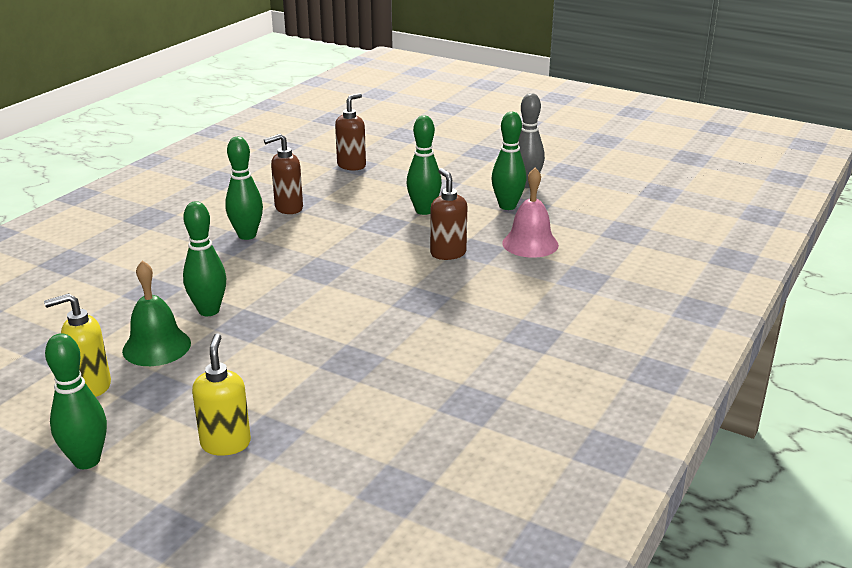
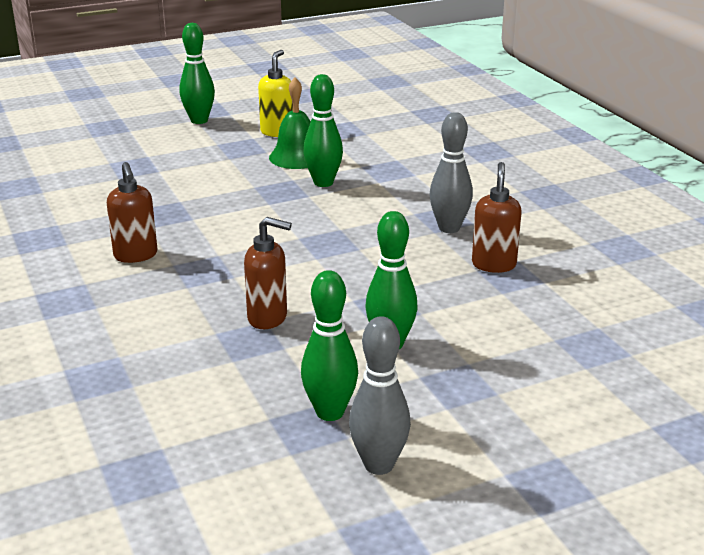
camera: 125 degrees right, 0 degrees up
(226, 443) = (148, 154): yellow soap dispenser -> none
(247, 235) = (449, 228): green bowling pin -> grey bowling pin
(352, 165) = (592, 343): brown soap dispenser -> brown soap dispenser (136, 255)
(530, 244) = (215, 380): pink bell -> none

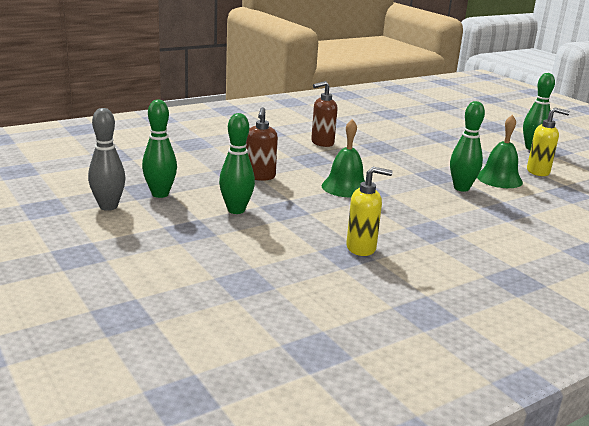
camera: 80 degrees right, 5 degrees down
(314, 255) = (345, 187): none -> green bell
(449, 228) = (415, 232): grey bowling pin -> none
(494, 264) = (361, 248): brown soap dispenser -> yellow soap dispenser

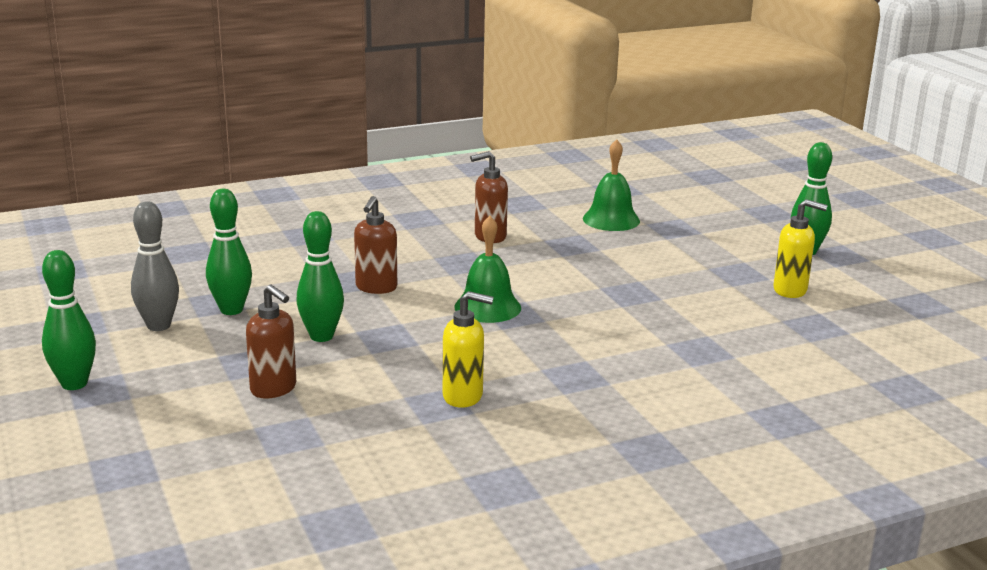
camera: 10 degrees right, 0 degrees up
(217, 248) = (274, 389): none -> brown soap dispenser
(461, 188) = (656, 313): green bowling pin -> green bowling pin (74, 384)
(499, 179) = (722, 300): green bell -> green bell (611, 219)

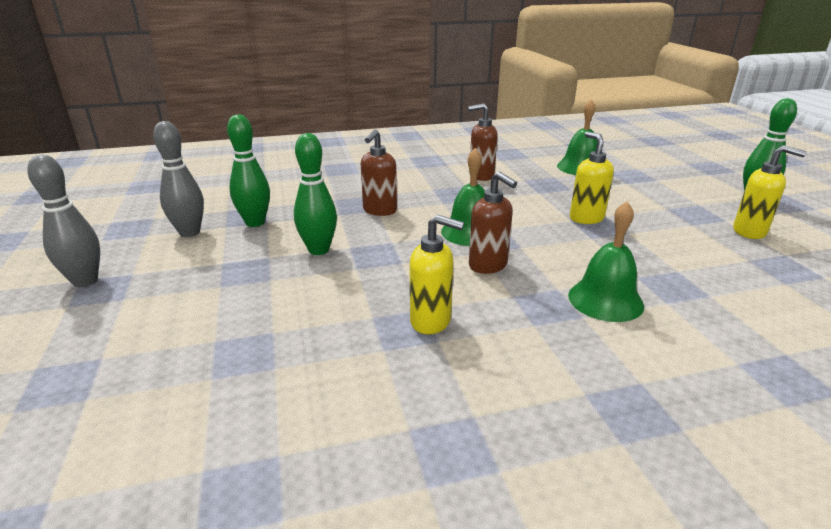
camera: 10 degrees right, 5 degrees up
(74, 384) = (85, 281): green bowling pin -> grey bowling pin
(274, 389) = (254, 299): brown soap dispenser -> brown soap dispenser (488, 266)
(616, 284) = (586, 218): none -> yellow soap dispenser
(632, 367) = (605, 300): none -> green bell

